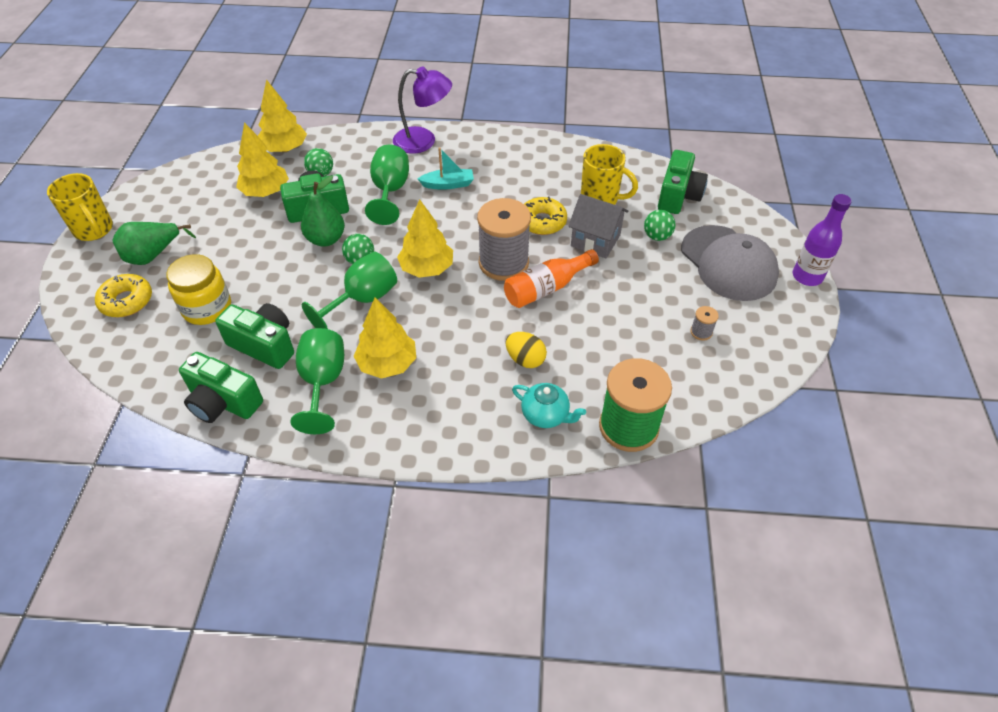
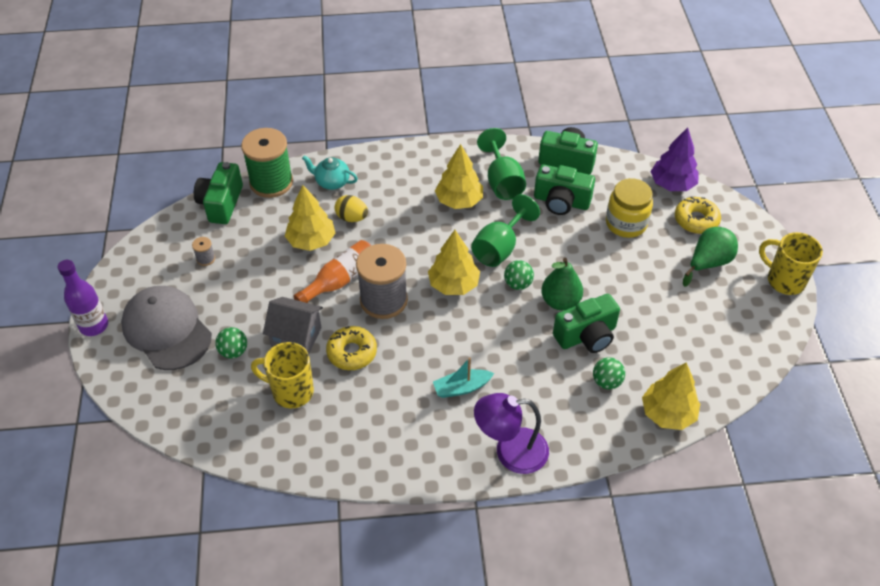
camera: 170 degrees right, 0 degrees up
(116, 349) = (672, 184): none -> purple tree
(266, 192) = (651, 349): yellow tree -> yellow tree (311, 241)
(390, 191) = (521, 369): green goblet -> none
(678, 196) = (204, 409): green camera -> green camera (221, 203)

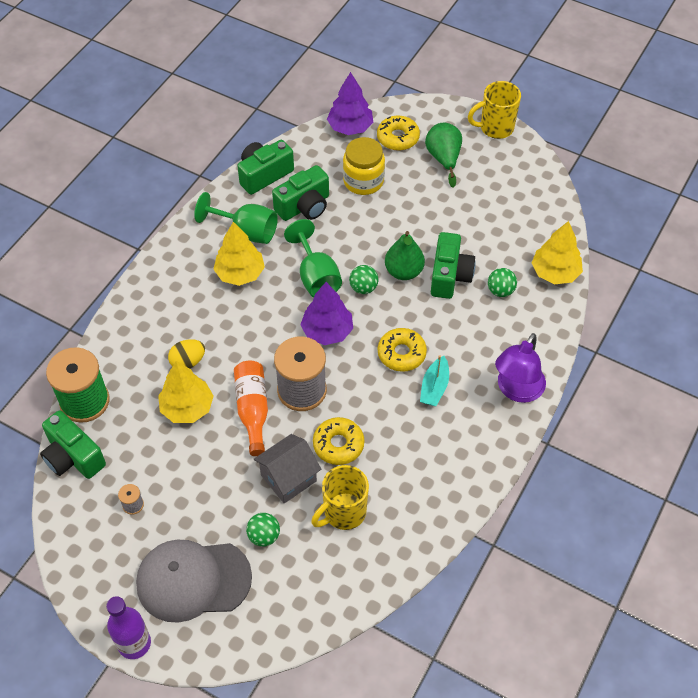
camera: 55 degrees left, 5 degrees up
(332, 182) = (130, 353): turquoise teapot -> none
(453, 284) = (327, 331): yellow tree -> purple tree
(475, 346) = (401, 354): none -> yellow donut

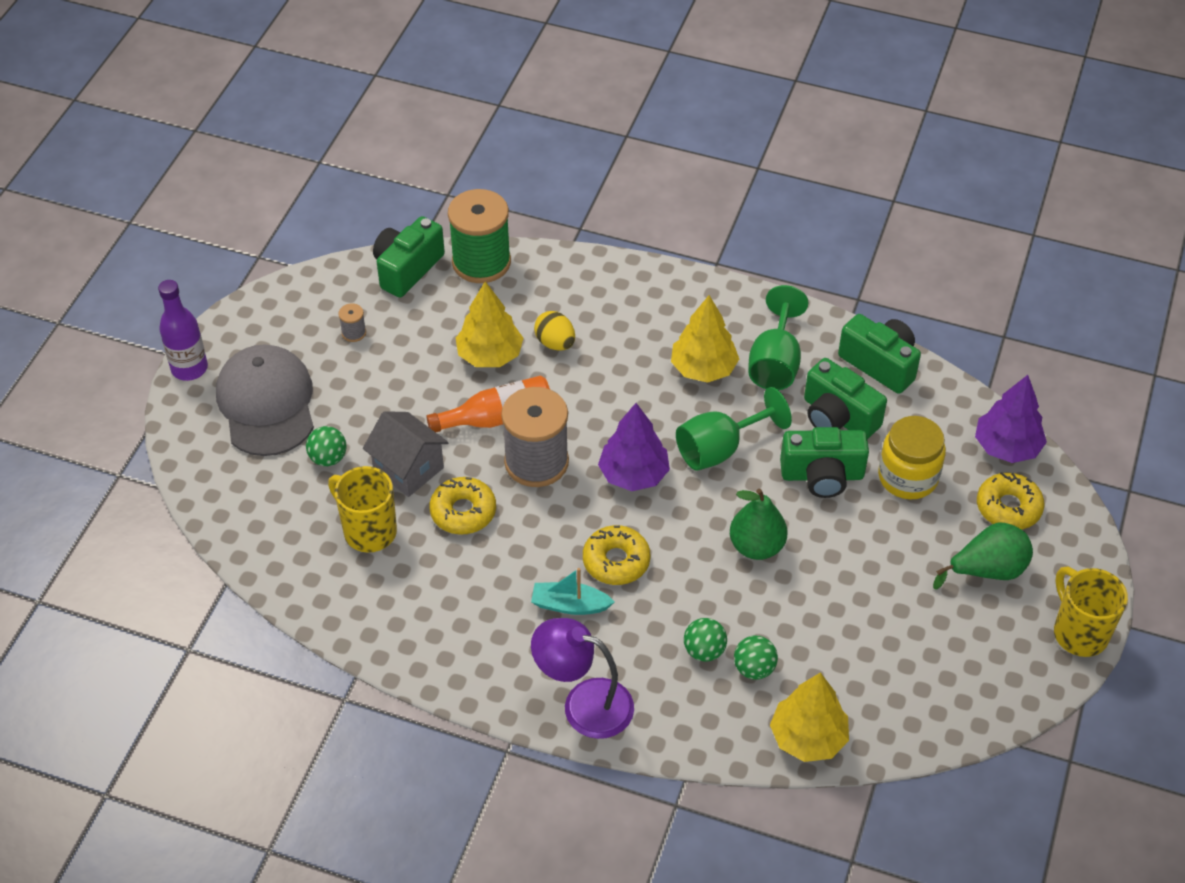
camera: 80 degrees right, 5 degrees down
(363, 288) = (715, 504): green ball -> green ball (704, 651)
(449, 276) = (764, 602): green camera -> green camera (822, 475)

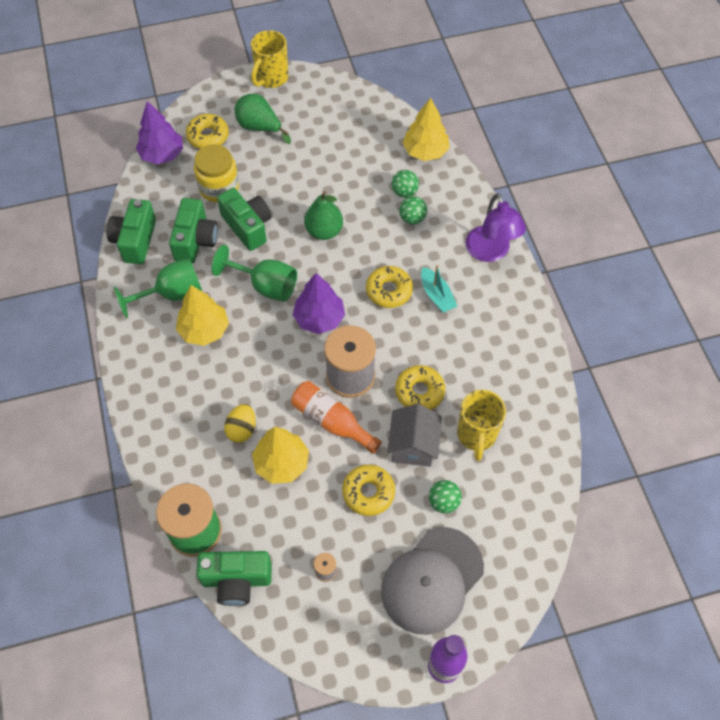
camera: 125 degrees left, 10 degrees up
(395, 405) = (368, 492): none -> yellow donut

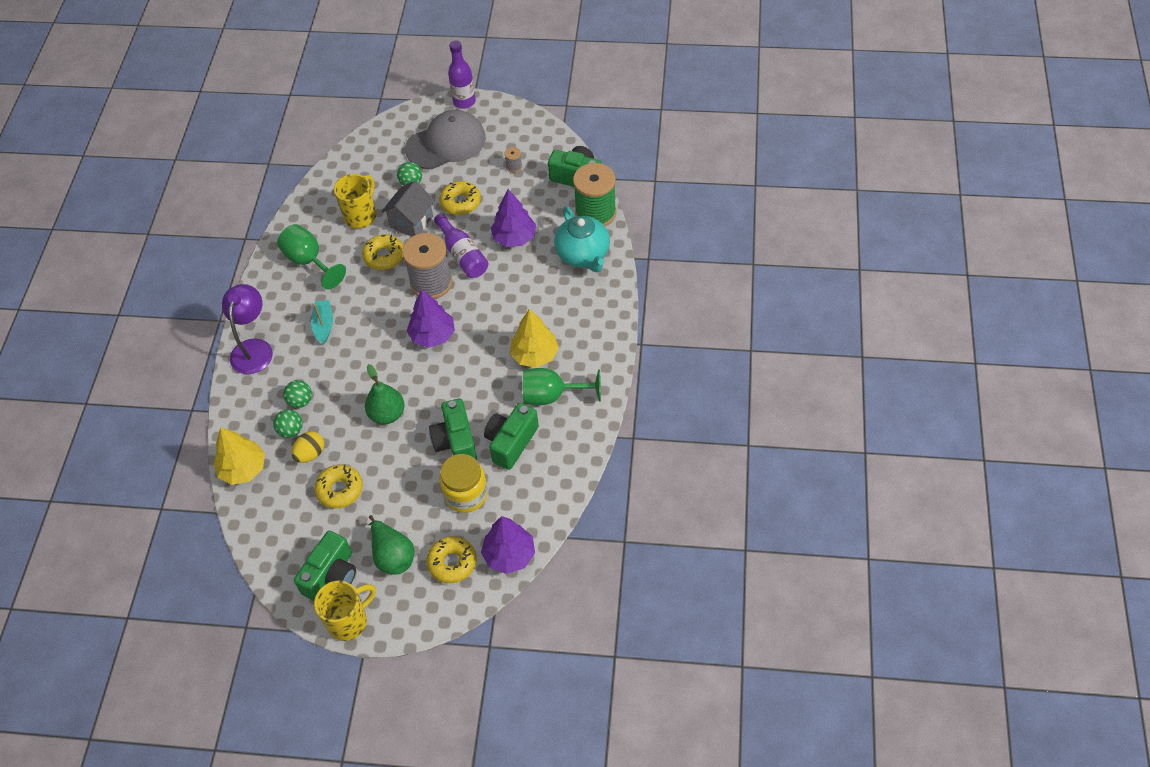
camera: 155 degrees left, 5 degrees down
(135, 240) = (569, 461): green camera -> green camera (331, 576)
(191, 465) = (583, 255): none -> turquoise teapot
(242, 429) = (534, 269): yellow egg -> yellow egg (310, 454)
(265, 286) = (465, 378): green goblet -> green goblet (309, 261)
(282, 463) = (514, 238): yellow tree -> purple tree
(332, 421) = (463, 255): orange bottle -> purple bottle
(389, 291) = (361, 341): yellow donut -> yellow donut (340, 490)

